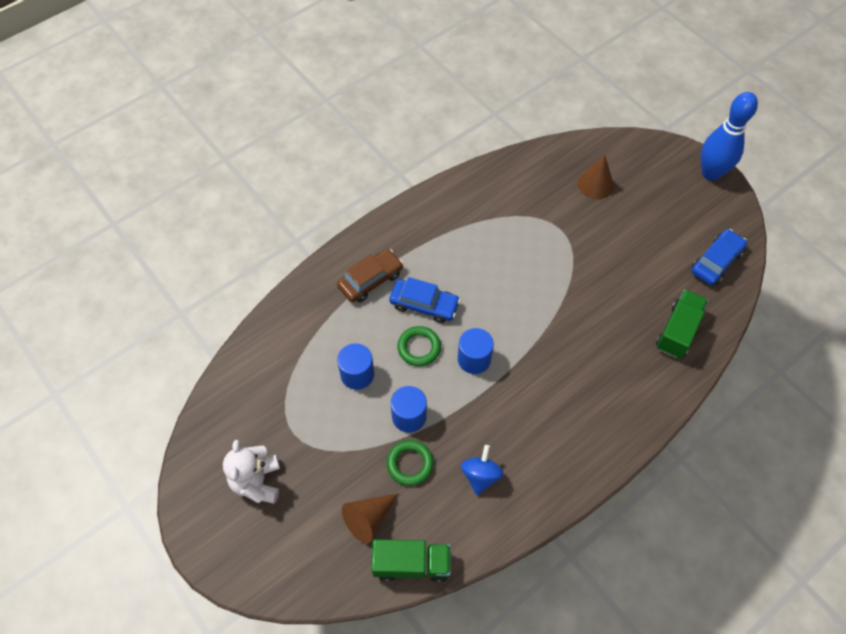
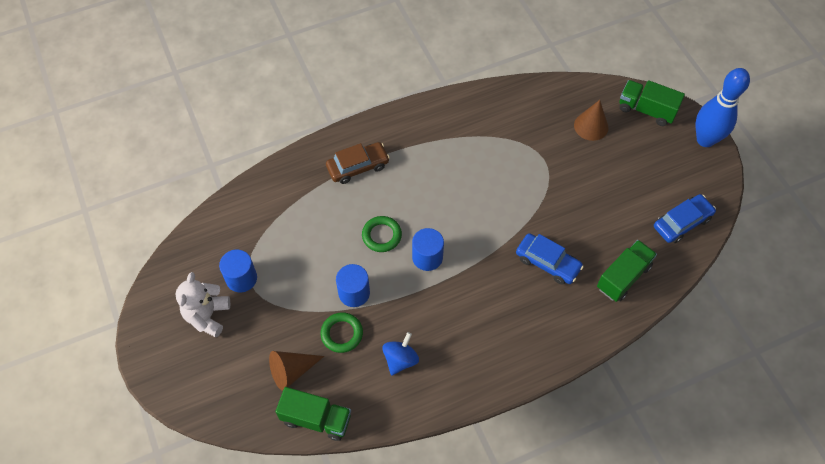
camera: 15 degrees right, 0 degrees up
(357, 374) = (320, 246): blue cylinder -> blue cylinder (241, 278)
(424, 305) = (398, 199): blue car -> blue car (547, 263)
(644, 156) = (646, 110): none -> green truck

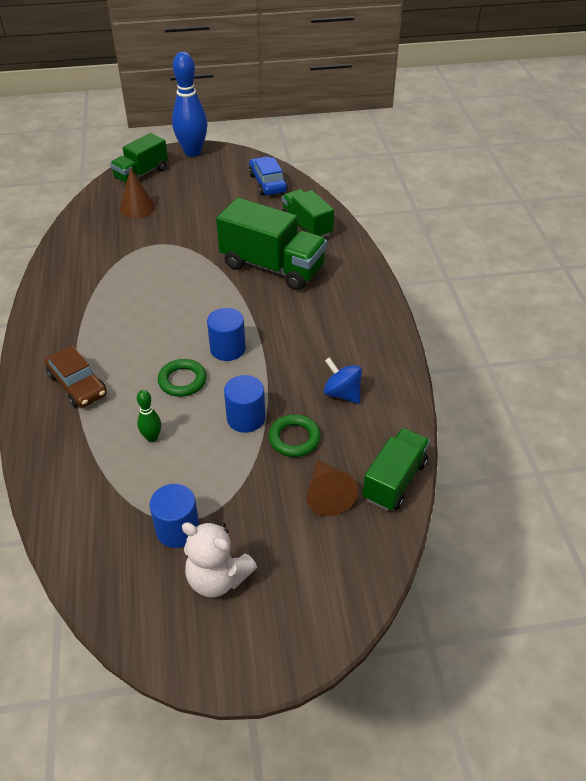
camera: 75 degrees left, 15 degrees down
(319, 234) = (152, 438): none -> green bowling pin
(358, 167) = (77, 385): brown car -> brown car turned 150 degrees clockwise
(547, 263) = (272, 267): blue car -> green truck

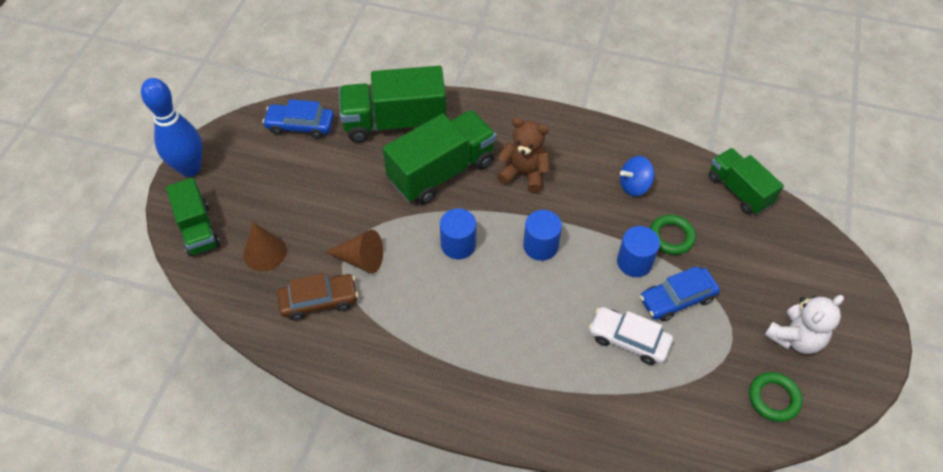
camera: 65 degrees left, 10 degrees up
(77, 385) = (531, 384): brown car -> brown car (319, 301)
(152, 438) = (628, 340): green bowling pin -> white car
(177, 529) = (739, 351): blue cylinder -> blue cylinder (458, 245)
(182, 381) = (566, 294): green ring -> green ring (773, 398)
(218, 462) = (677, 299): none -> blue car
(304, 315) = (524, 173): none -> brown teddy bear
(307, 226) = (395, 122): green truck -> green truck, size x1.58
(327, 495) = (738, 237): brown cone -> brown cone (361, 259)

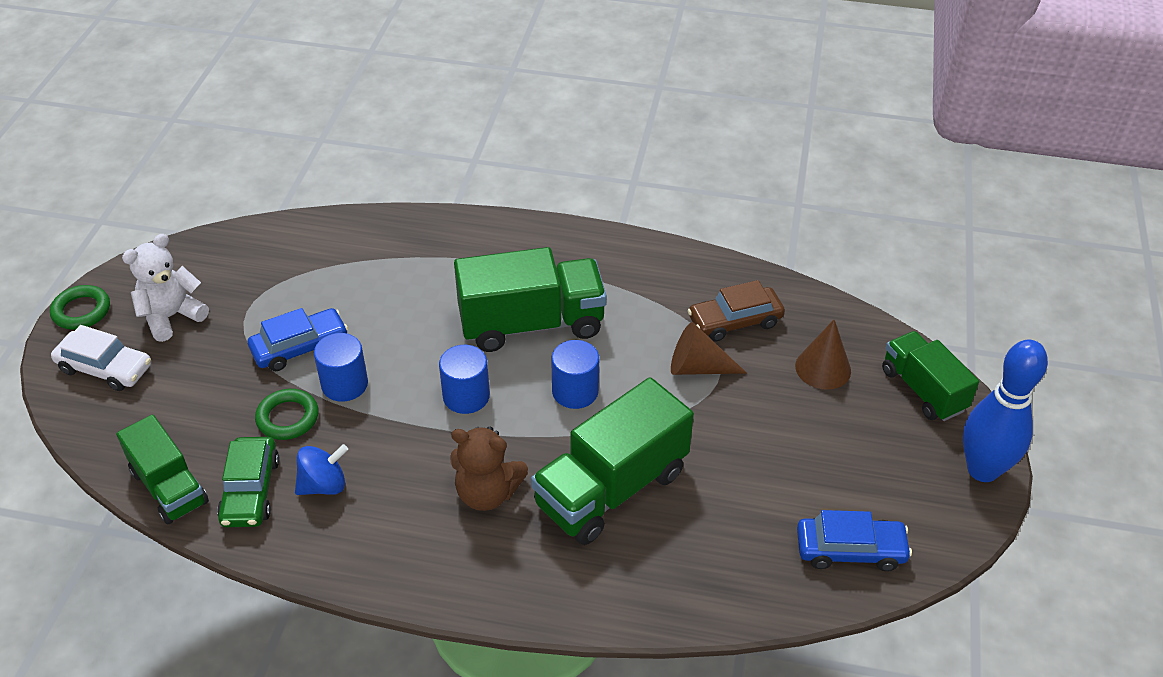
camera: 175 degrees right, 10 degrees down
(395, 122) = (699, 565): green truck -> green truck (531, 324)
(628, 340) = (368, 304): white car -> white car (105, 368)
(683, 185) = (250, 490): none -> green car
(773, 398) = (221, 263): green ring -> green ring (81, 311)

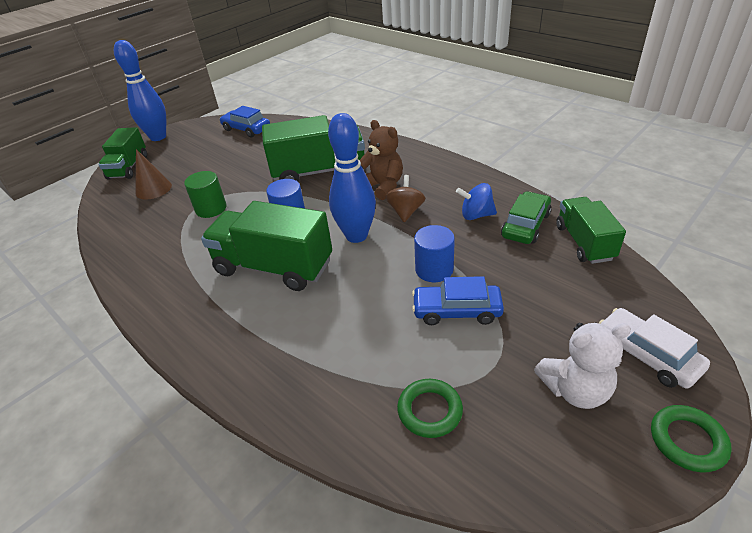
camera: 145 degrees left, 5 degrees down
(288, 418) = (486, 260): green ring -> green ring (429, 410)
(425, 457) = (406, 211): none -> brown spinning top
(466, 396) = (356, 236): blue cylinder -> blue bowling pin
(698, 367) = (211, 209): brown cone -> green cylinder
(735, 321) = (157, 225): brown car -> none

